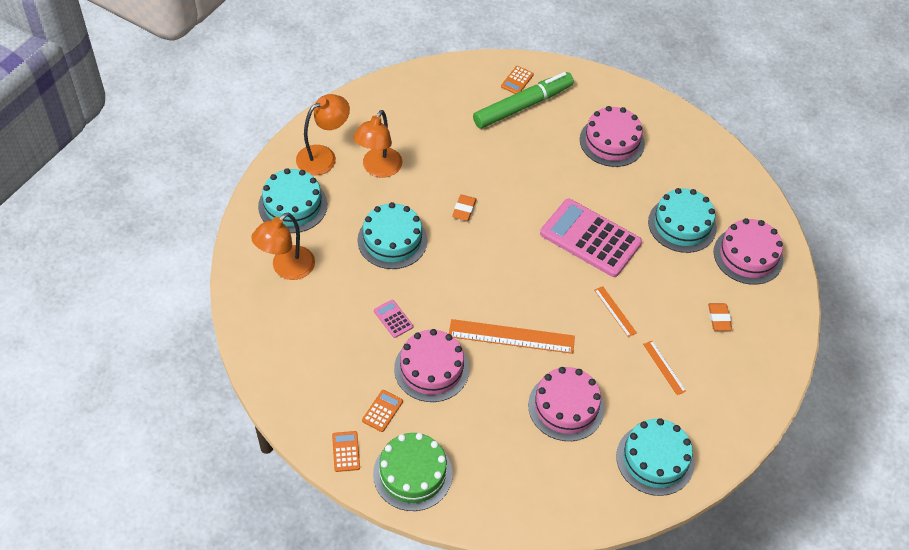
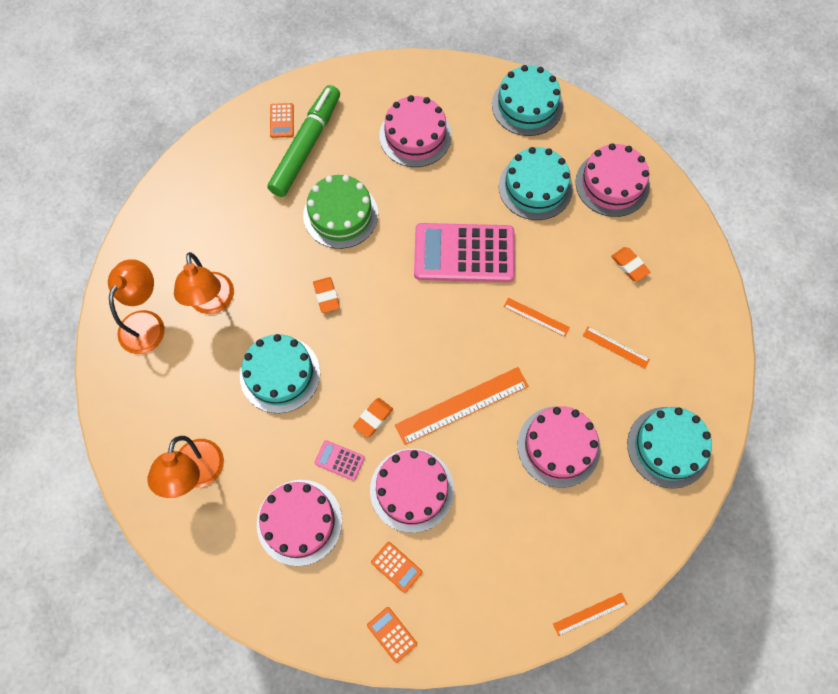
camera: 30 degrees left, 15 degrees up
(292, 205) = (153, 398): turquoise cake -> turquoise cake (527, 105)
(334, 340) = (299, 522): none -> pink cake
(382, 411) = (396, 567): orange calculator -> orange calculator turned 135 degrees clockwise
(412, 474) = (469, 613): green cake -> green cake (340, 214)
(438, 306) = (373, 418): none -> orange eraser
(504, 532) = (590, 614): none -> orange ruler

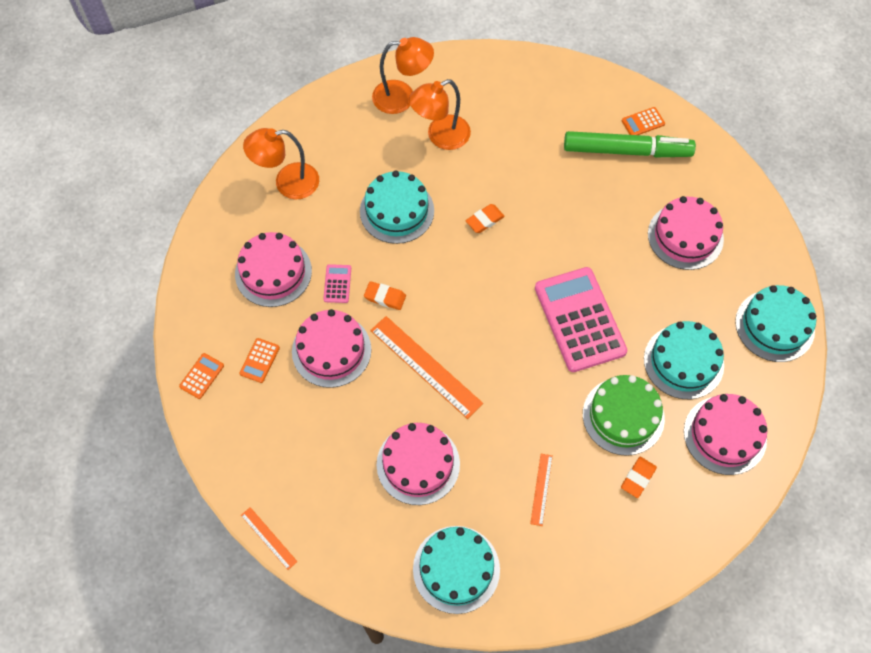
camera: 70 degrees right, 5 degrees down
(340, 214) = (570, 203): green cake -> green cake (623, 416)
(536, 317) = (541, 405): orange ruler -> none

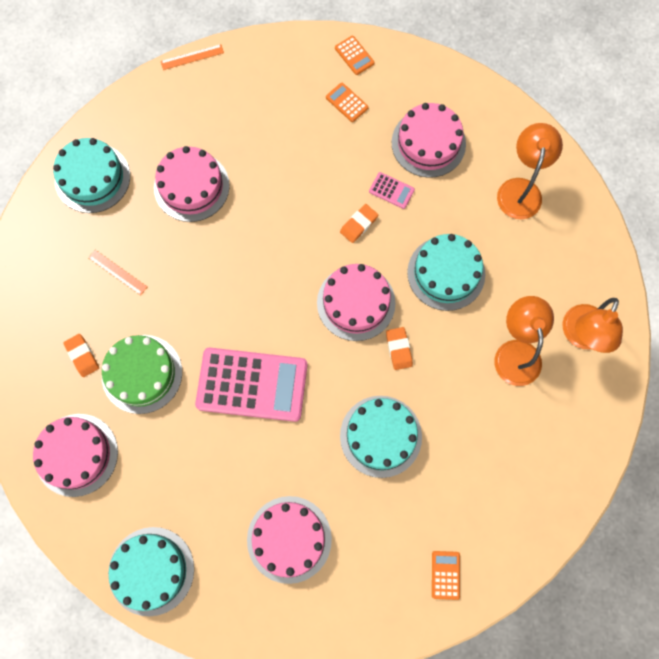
camera: 115 degrees right, 10 degrees up
(331, 350) = (328, 161): pink cake -> pink cake (356, 303)
(425, 366) = (274, 229): orange ruler -> none
(626, 151) = (417, 535): green marker -> none
(683, 362) = (162, 458): turquoise cake -> turquoise cake (380, 436)

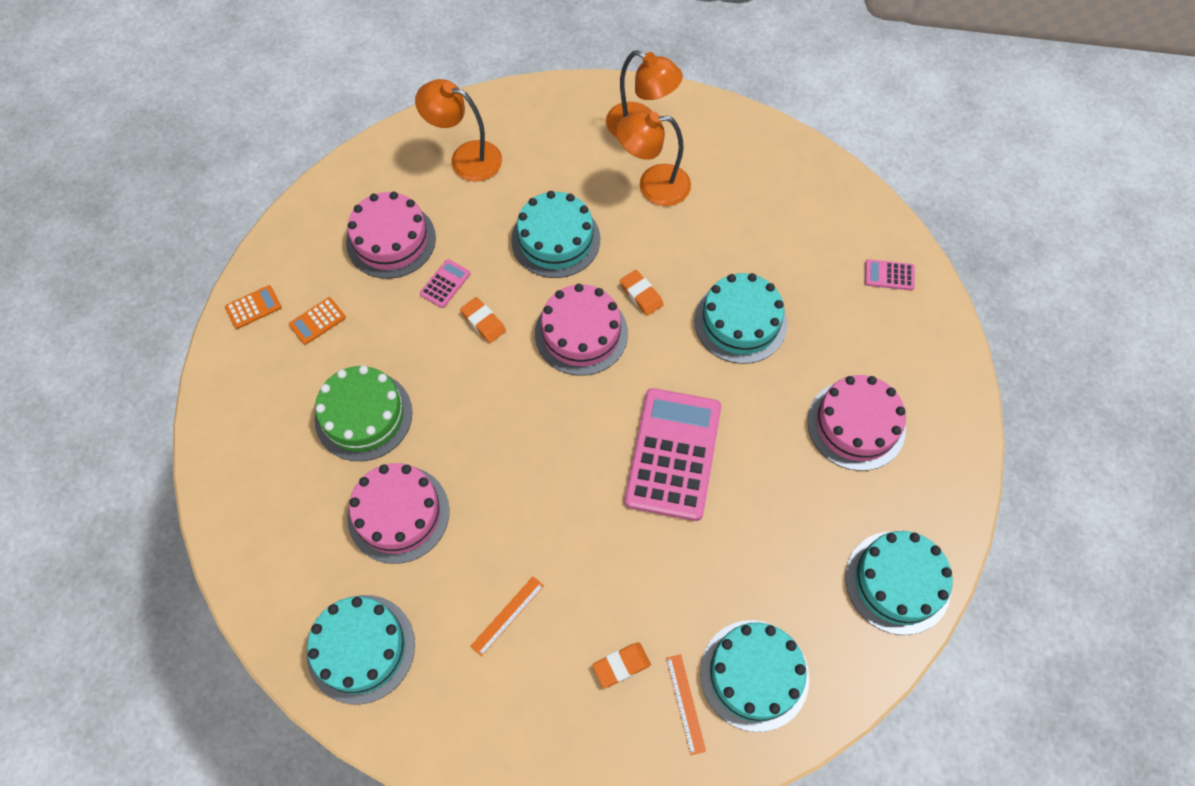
camera: 85 degrees left, 10 degrees down
(76, 454) = (754, 675): pink cake -> turquoise cake
(142, 374) = (651, 587): green cake -> green cake (363, 416)
(192, 57) = (203, 505): orange ruler -> orange ruler (685, 703)
(399, 349) = (641, 295): orange eraser -> orange eraser turned 60 degrees clockwise
(445, 575) = (889, 275): orange calculator -> pink calculator

